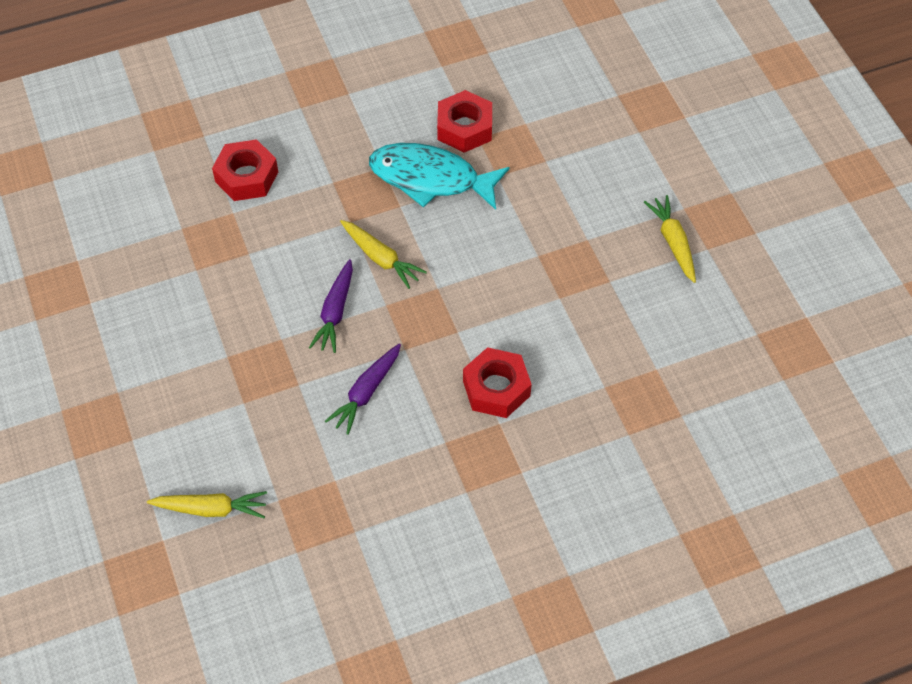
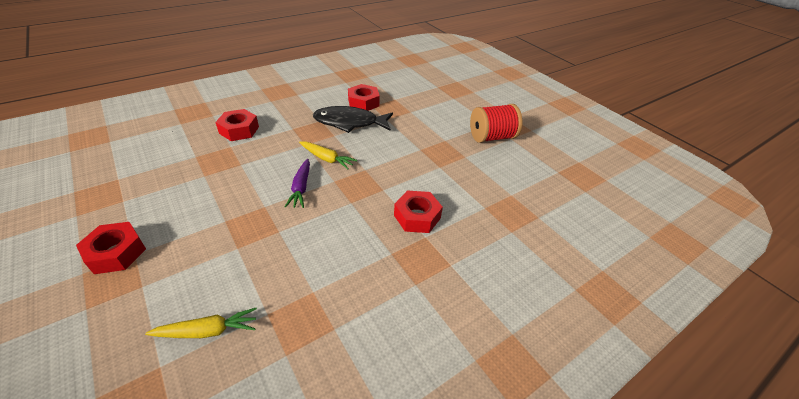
camera: 15 degrees left, 15 degrees down
(96, 387) = (116, 253): none -> red nut
(366, 392) = (329, 230): purple carrot -> none
(430, 178) = (349, 123): turquoise fish -> black fish
(673, 242) = (491, 137): yellow carrot -> red spool

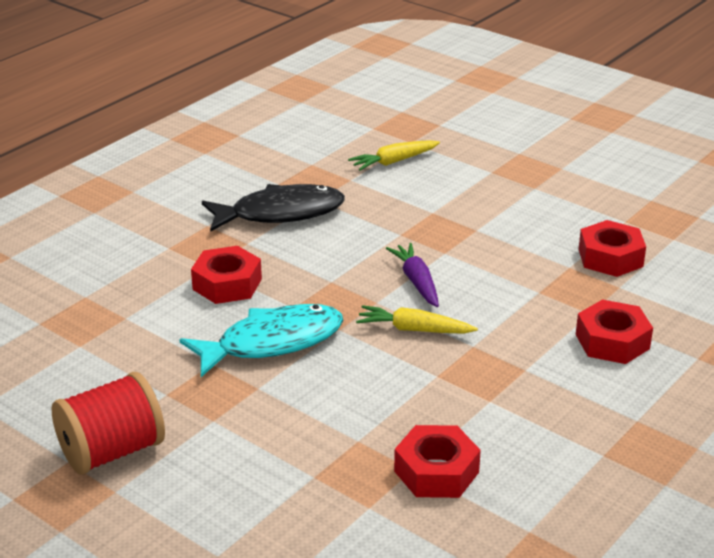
camera: 165 degrees right, 10 degrees down
(116, 253) = (553, 184): red nut -> red nut (610, 257)
(349, 123) = (428, 409): black fish -> black fish (280, 213)
(404, 170) = (272, 342): none -> turquoise fish

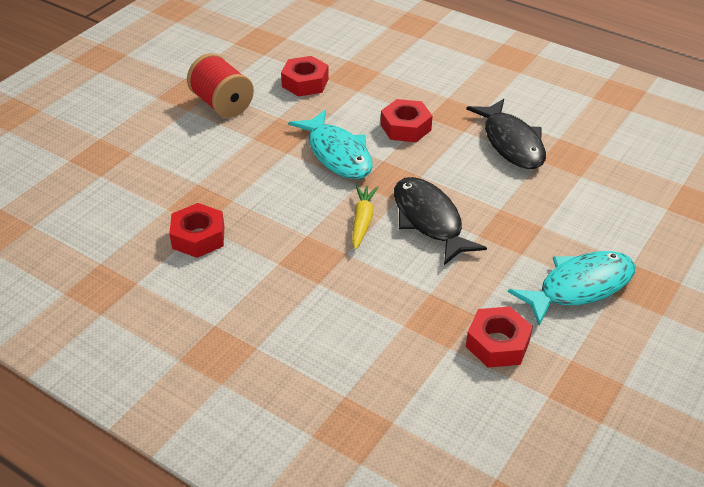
camera: 85 degrees right, 10 degrees up
(394, 162) = (623, 199): yellow carrot -> none
(416, 282) = (429, 220): purple carrot -> black fish
(527, 203) = (580, 287): none -> turquoise fish
(612, 341) = (361, 337): red nut -> red nut (305, 83)

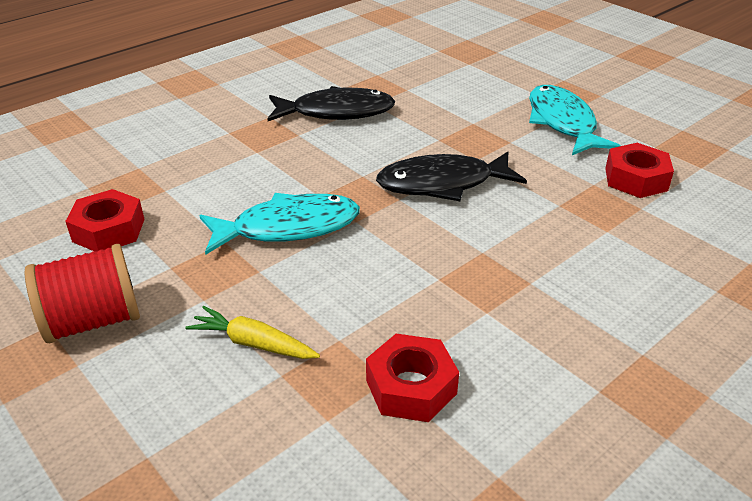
camera: 75 degrees left, 5 degrees down
(362, 221) = (427, 229): yellow carrot -> yellow carrot (253, 343)
(405, 127) = (267, 169): red nut -> none

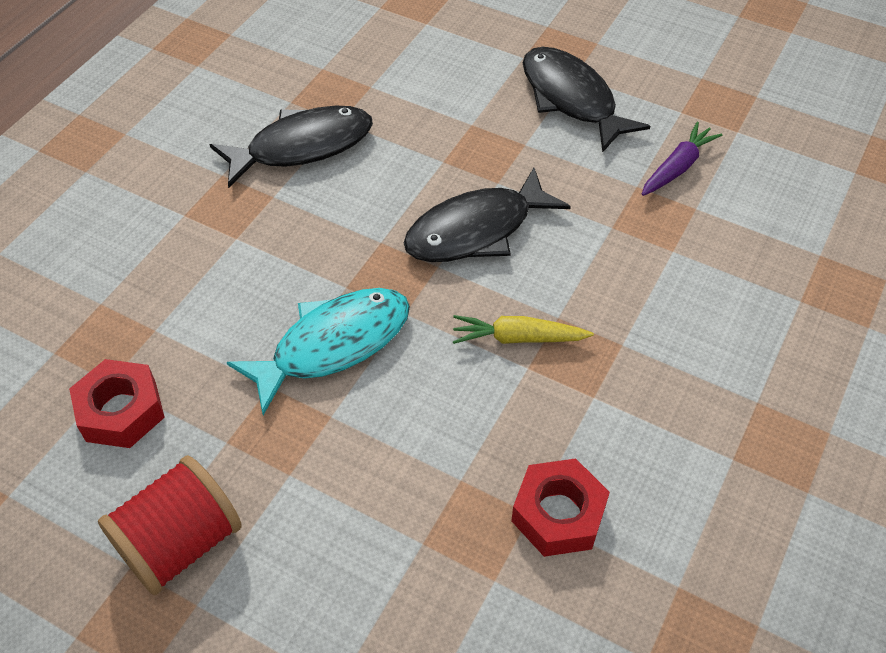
camera: 20 degrees left, 15 degrees up
(253, 343) = (374, 514): yellow carrot -> yellow carrot (518, 338)
(562, 122) = (571, 99): turquoise fish -> black fish
(636, 179) = (677, 167): red nut -> purple carrot

